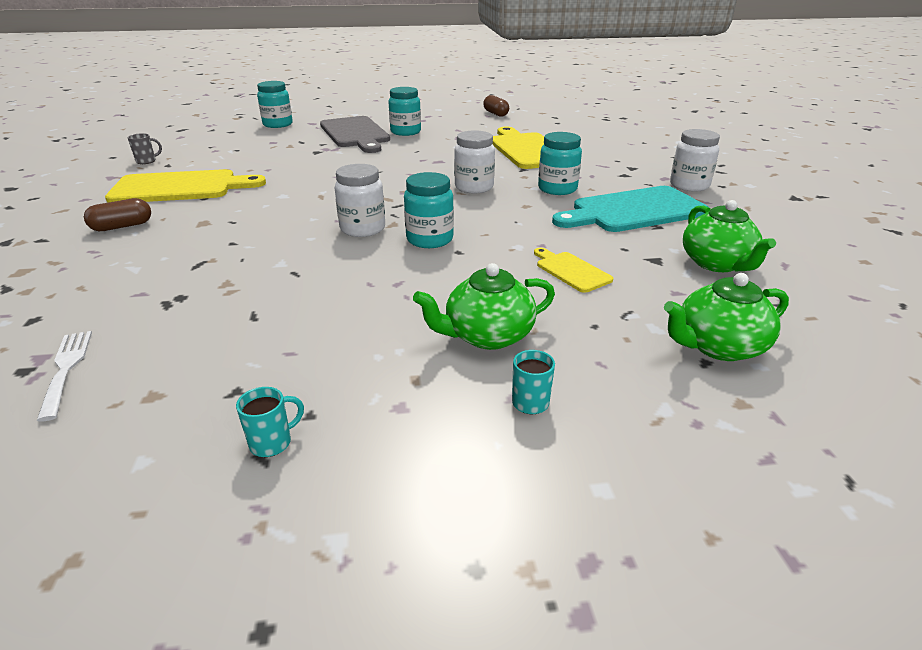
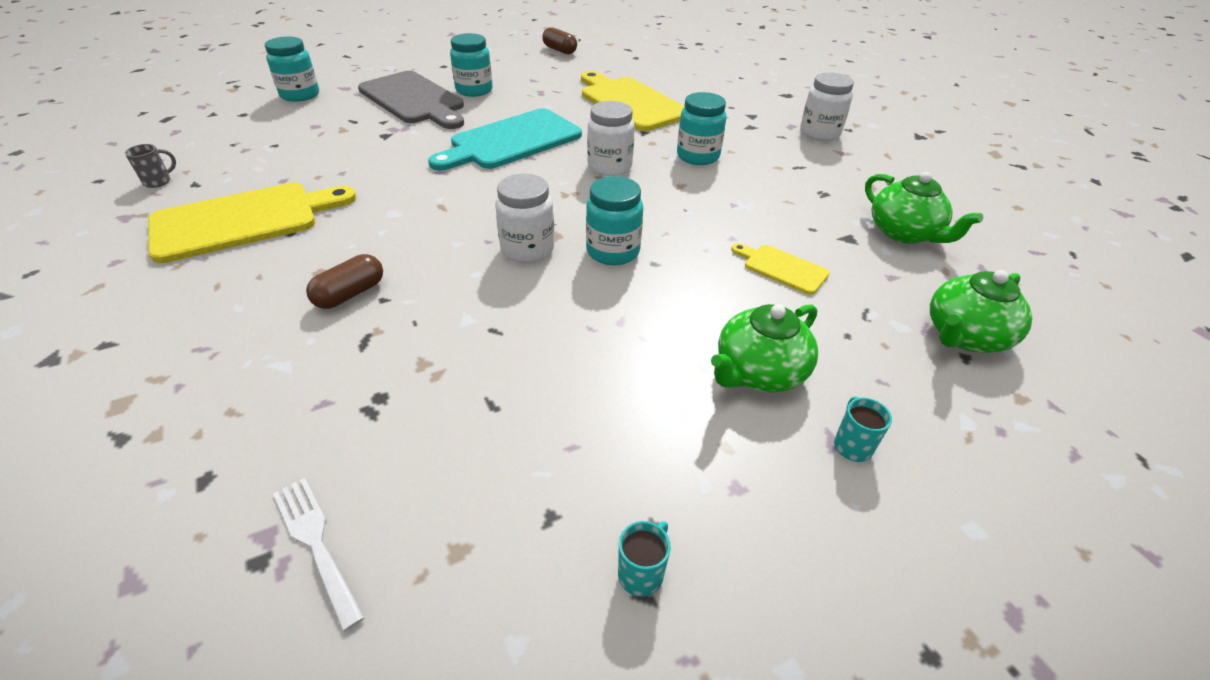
camera: 20 degrees left, 10 degrees up
(122, 226) = (211, 300): brown capsule -> brown capsule (350, 294)
(634, 211) = (790, 176): turquoise cutting board -> turquoise cutting board (511, 141)

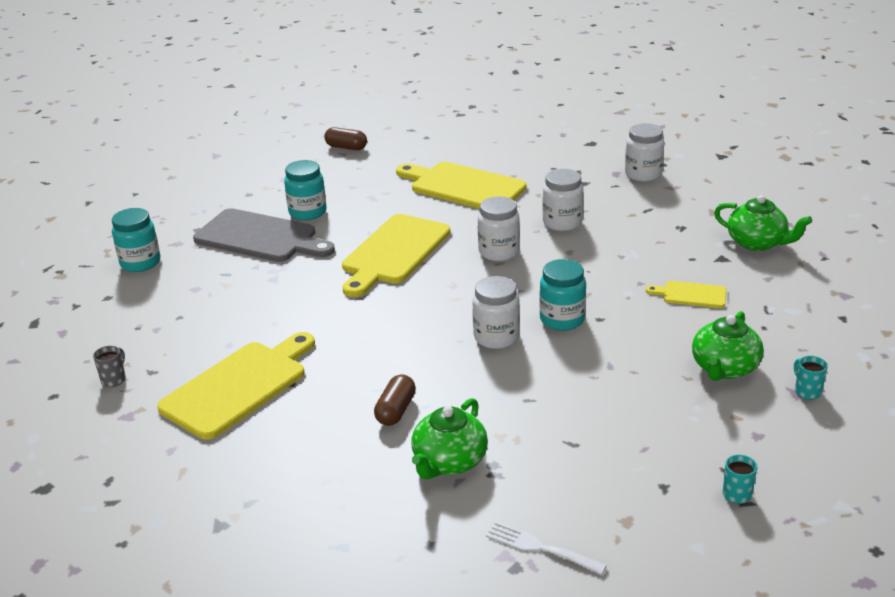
camera: 20 degrees left, 10 degrees down
(511, 141) = (394, 252): turquoise cutting board -> yellow cutting board
(698, 156) = (562, 223): turquoise jar -> white jar
(965, 336) = (835, 304): green teapot -> green teapot (449, 462)

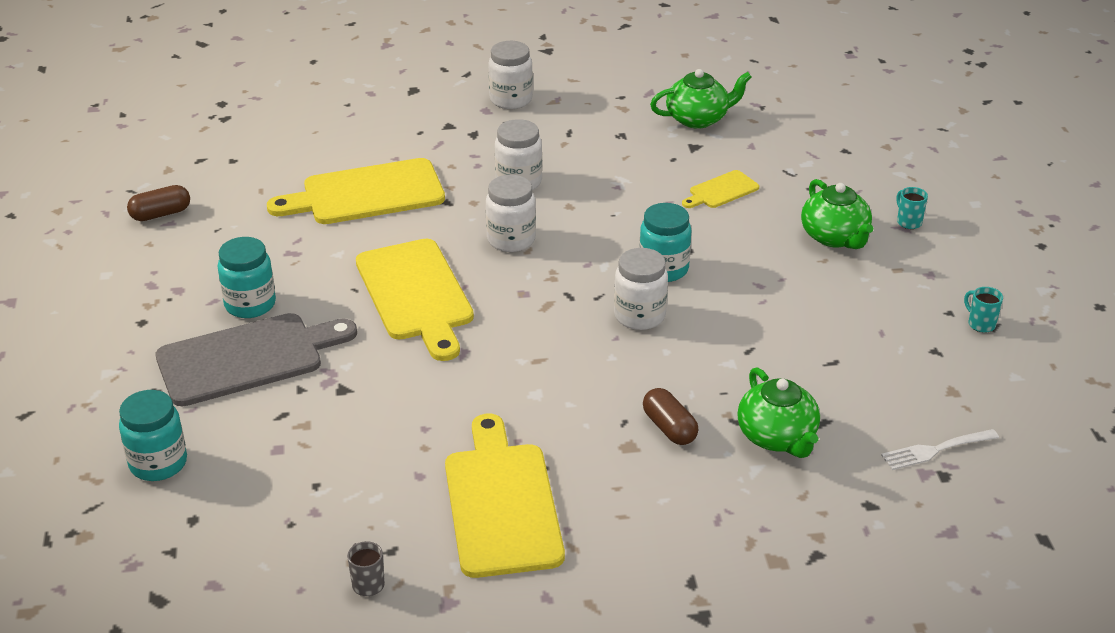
camera: 50 degrees left, 5 degrees up
(807, 391) = (908, 222): turquoise mug -> turquoise mug turned 45 degrees clockwise

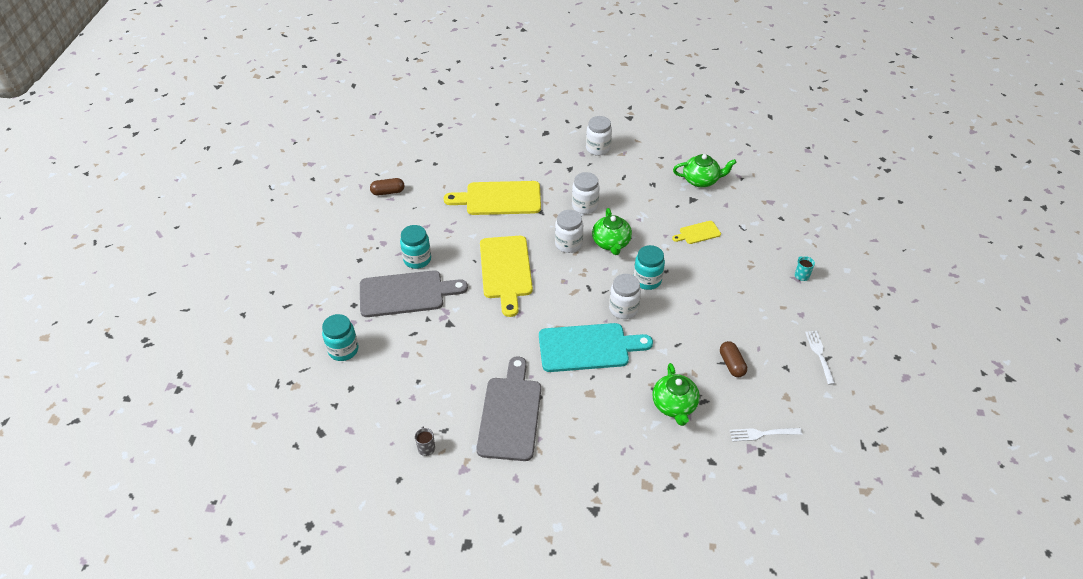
camera: 15 degrees right, 10 degrees up
(501, 503) = (510, 414): yellow cutting board -> grey cutting board
(601, 381) = (588, 347): none -> turquoise cutting board
(669, 428) = (616, 386): brown capsule -> brown capsule (731, 364)
(835, 237) = (753, 277): green teapot -> green teapot (611, 243)
(980, 324) = (819, 354): turquoise mug -> white fork

